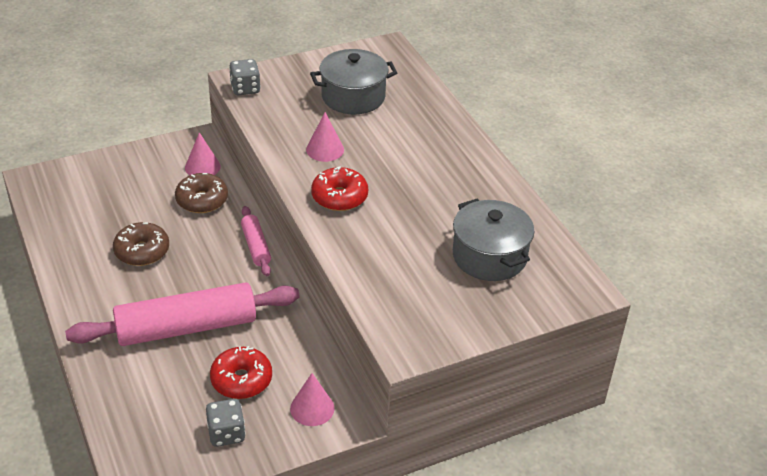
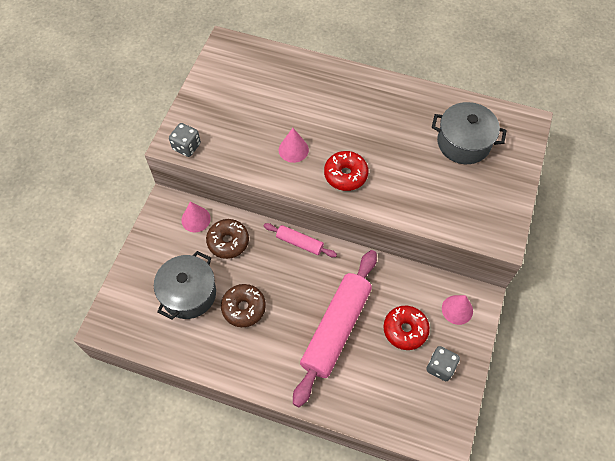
camera: 45 degrees left, 20 degrees up
(353, 97) = (256, 98): grey pot -> grey pot (188, 293)

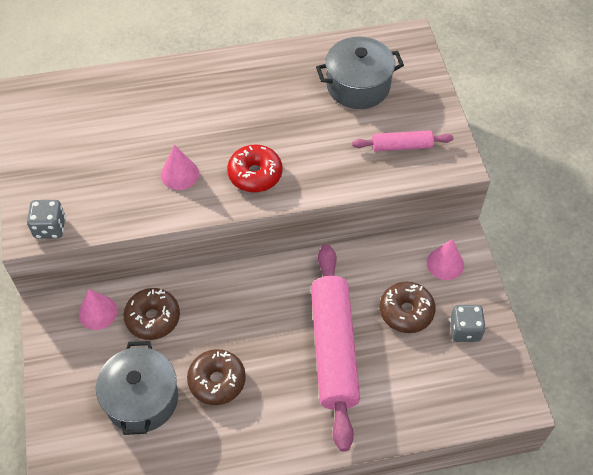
camera: 30 degrees left, 5 degrees down
(299, 243) = (236, 278): pink rolling pin -> pink rolling pin (401, 146)
(405, 330) = (406, 311): red donut -> brown donut

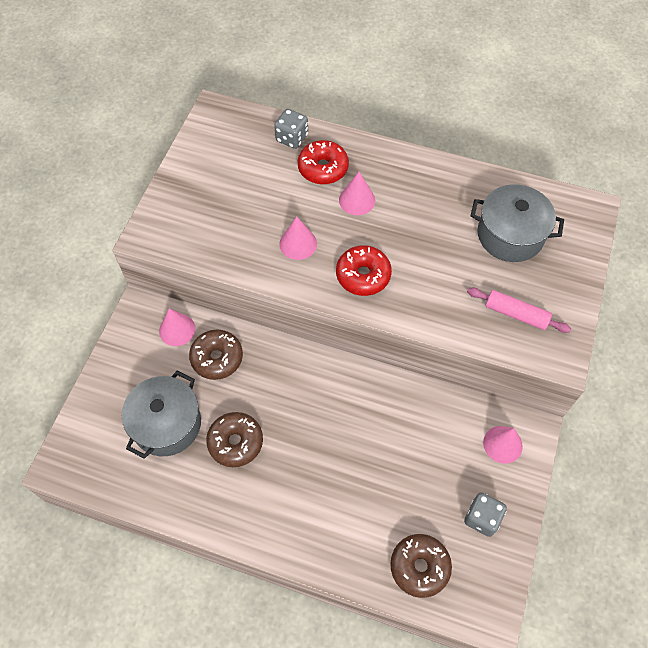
camera: 30 degrees right, 5 degrees up
(50, 228) = (165, 240): grey dice -> grey dice (292, 138)
(161, 100) = (323, 168): none -> red donut
(209, 114) = (357, 200): none -> pink cone
(334, 349) = (351, 469): pink rolling pin -> none
(406, 311) = (437, 470): brown donut -> brown donut (419, 567)

